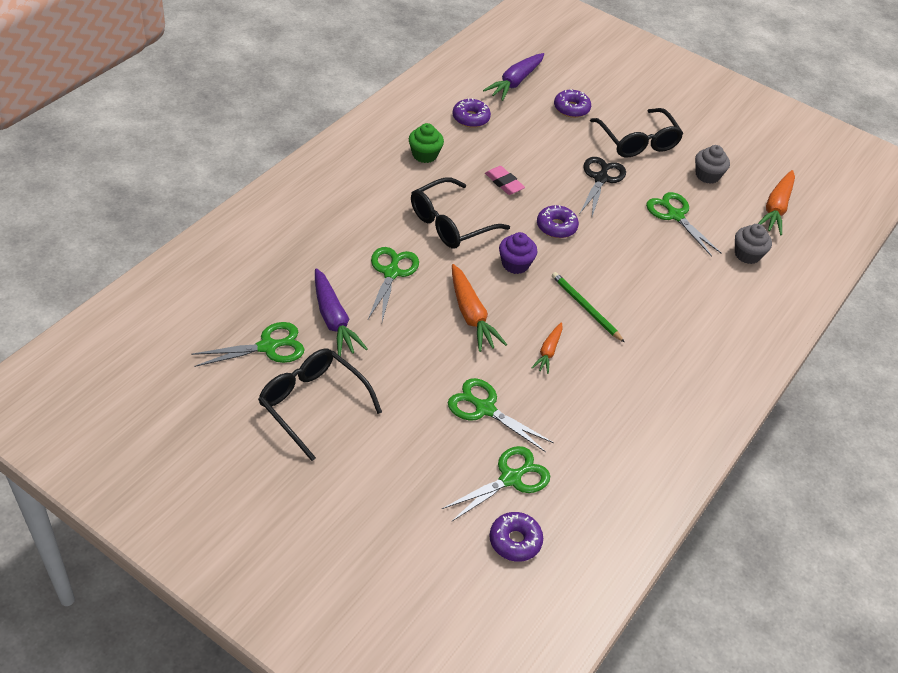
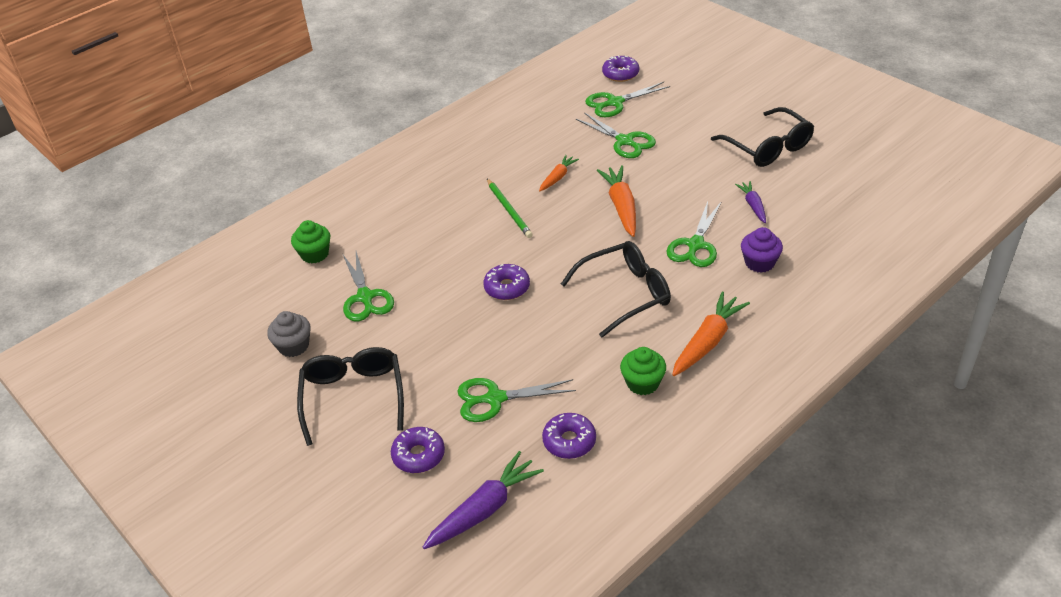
camera: 160 degrees left, 5 degrees down
(267, 347) = (812, 186): green scissors -> green scissors (495, 399)
(334, 320) = (753, 205): purple carrot -> purple carrot, size x0.59
(504, 183) = (550, 341): pink eraser -> none
(515, 264) = (565, 250): purple cupcake -> purple cupcake (759, 263)
(600, 179) = (429, 344): black scissors -> none
(747, 254) = (315, 254): grey cupcake -> green cupcake
(776, 208) = (243, 303): orange carrot -> orange carrot (708, 341)

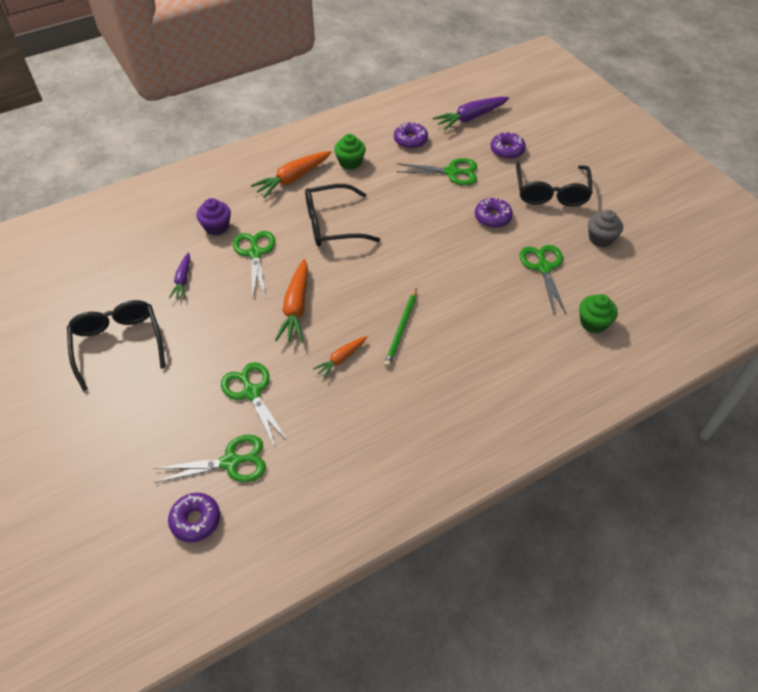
camera: 170 degrees left, 10 degrees up
(507, 287) = (423, 250): purple donut -> purple donut (492, 217)
(509, 210) = (401, 329): green pencil -> green pencil turned 150 degrees counterclockwise
(695, 245) = (255, 253): green scissors -> green scissors turned 45 degrees counterclockwise

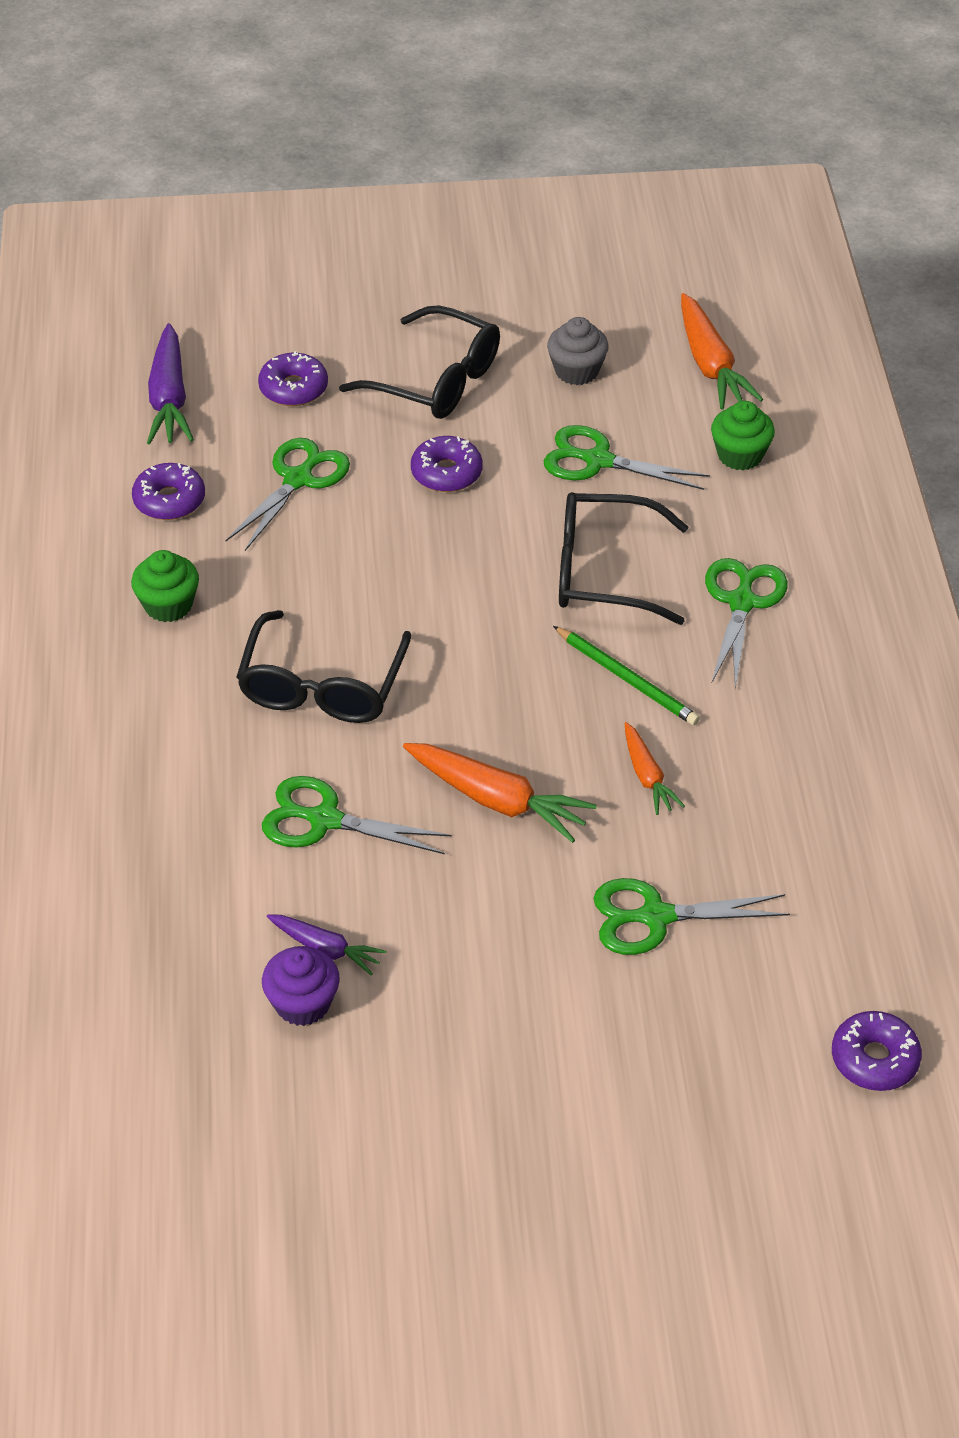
camera: 65 degrees left, 5 degrees down
(118, 344) = (435, 1088): black glasses -> black glasses (603, 572)
(216, 227) = (211, 859): purple cupcake -> purple cupcake (302, 1003)
(230, 462) = (784, 984): green scissors -> green scissors (741, 603)
(292, 179) = (153, 704): orange carrot -> orange carrot (710, 365)

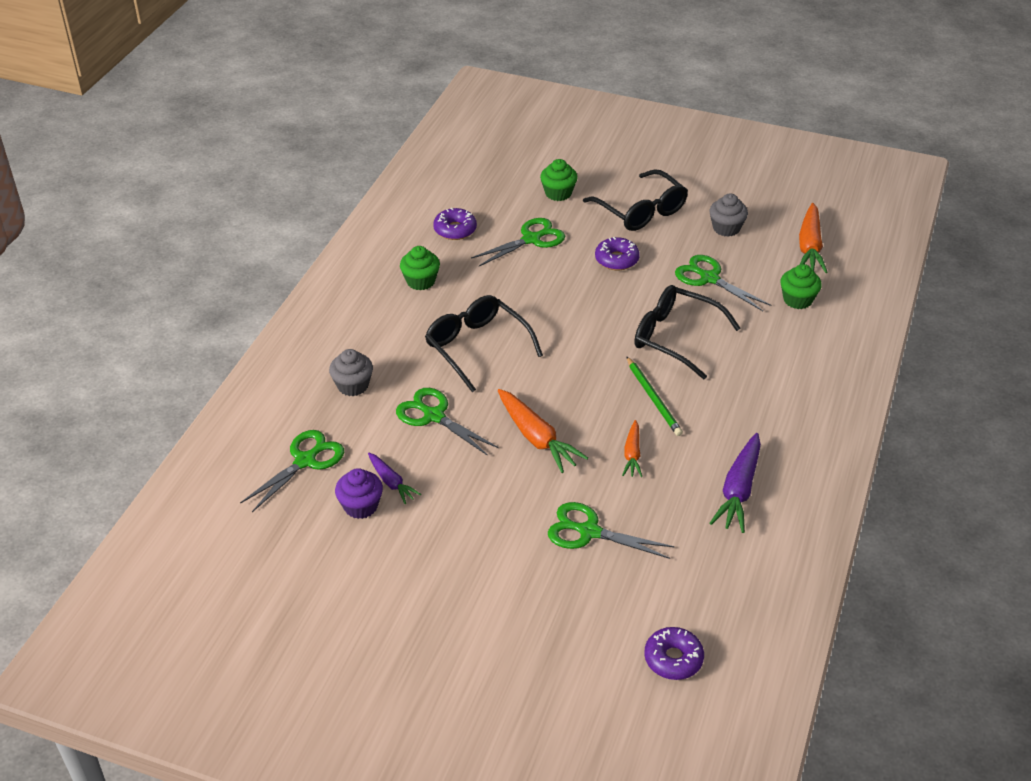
camera: 25 degrees right, 5 degrees down
(169, 398) = (487, 180): purple carrot -> purple carrot (738, 490)
(169, 814) = (353, 385): none -> grey cupcake
(293, 388) = (558, 193): purple donut -> green cupcake
(322, 686) = (477, 347): black glasses -> black glasses turned 105 degrees clockwise
(741, 603) = (749, 379): green scissors -> green scissors (305, 461)

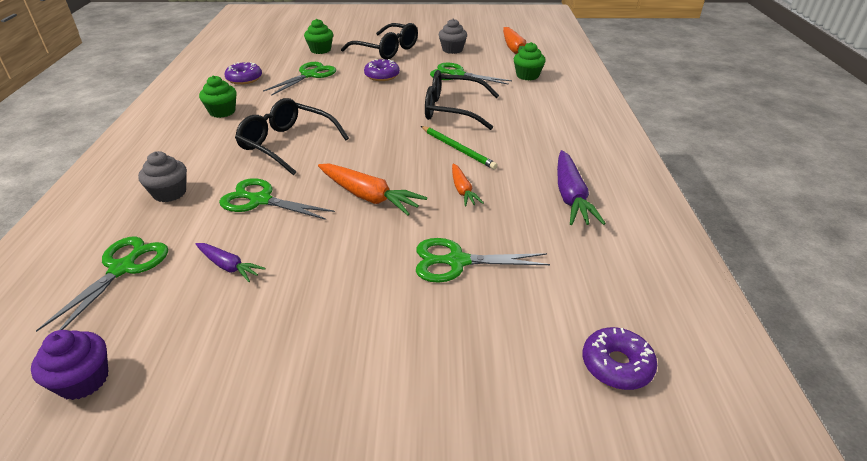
camera: 20 degrees left, 5 degrees down
(360, 506) = (196, 298): purple cupcake -> purple cupcake (83, 380)

